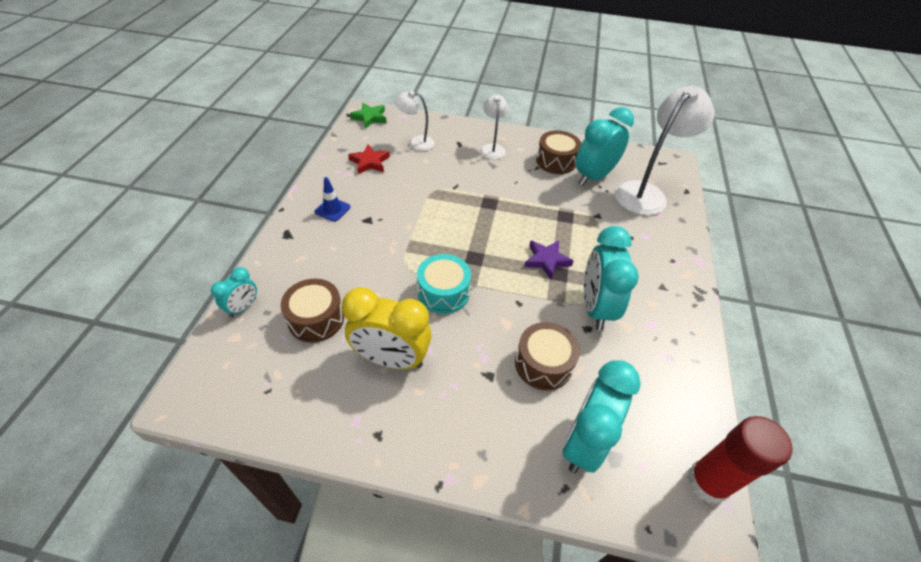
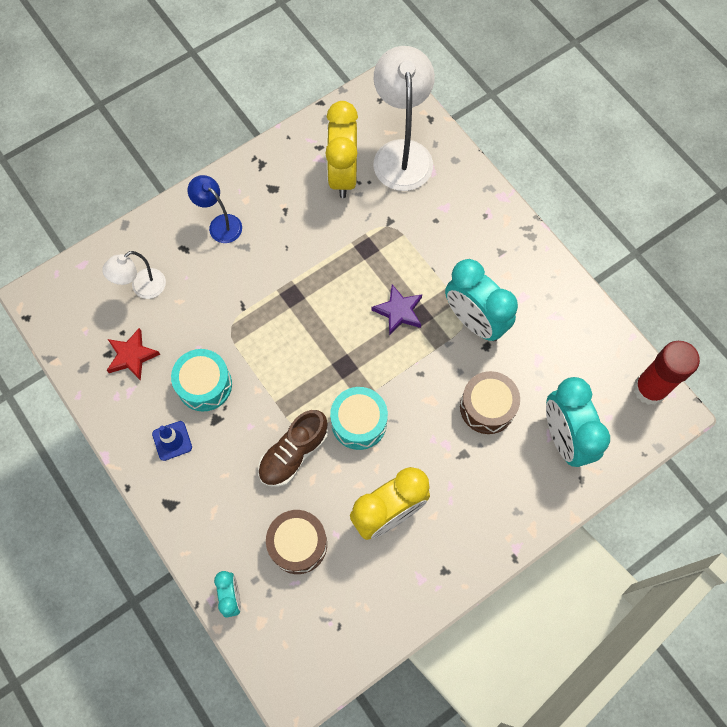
camera: 45 degrees left, 20 degrees up
(370, 118) = (54, 300): green star -> none
(383, 272) = (293, 453): none -> brown shoe
(385, 201) = (204, 385): none -> turquoise drum
(492, 148) = (220, 224): white lamp -> blue lamp
(556, 161) = (293, 186): brown drum -> none
(593, 177) = (343, 175): turquoise clock -> yellow clock

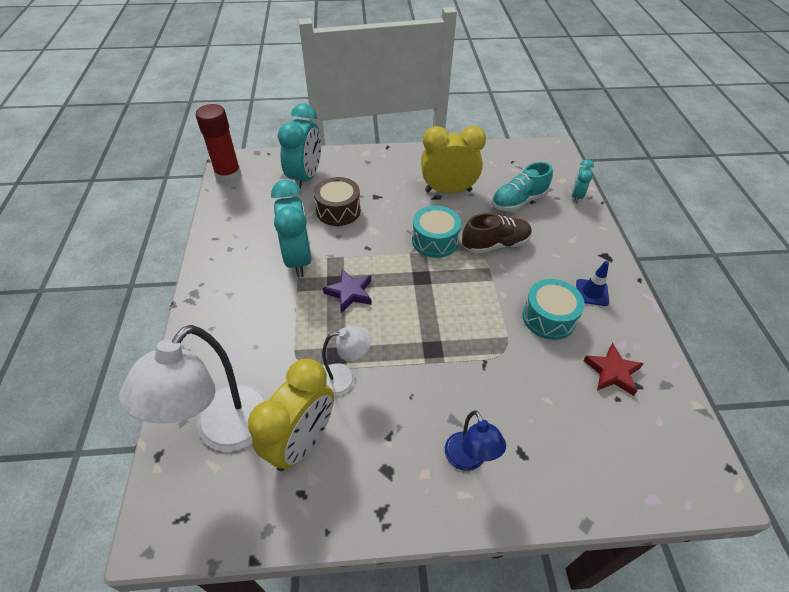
camera: 150 degrees left, 20 degrees down
(142, 288) = (584, 433): white lamp -> white lamp (345, 378)
(298, 544) = (518, 201): brown drum -> turquoise shoe

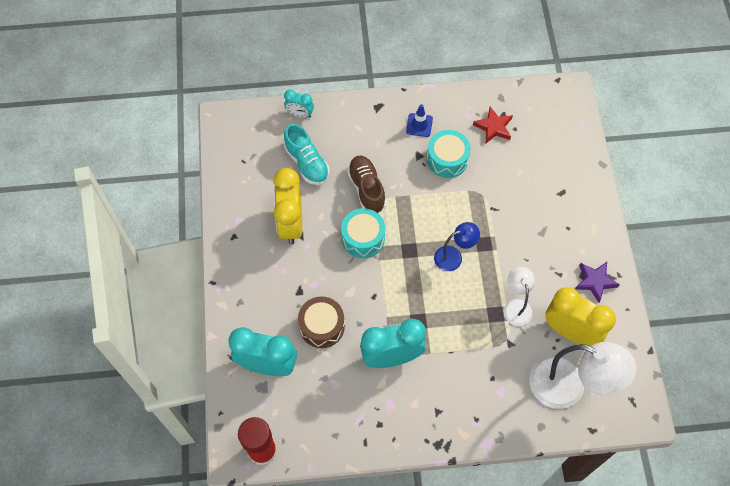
camera: 90 degrees left, 15 degrees up
(350, 293) = (430, 308): purple star -> purple star (595, 281)
(468, 460) = (570, 225): blue lamp -> blue lamp (454, 256)

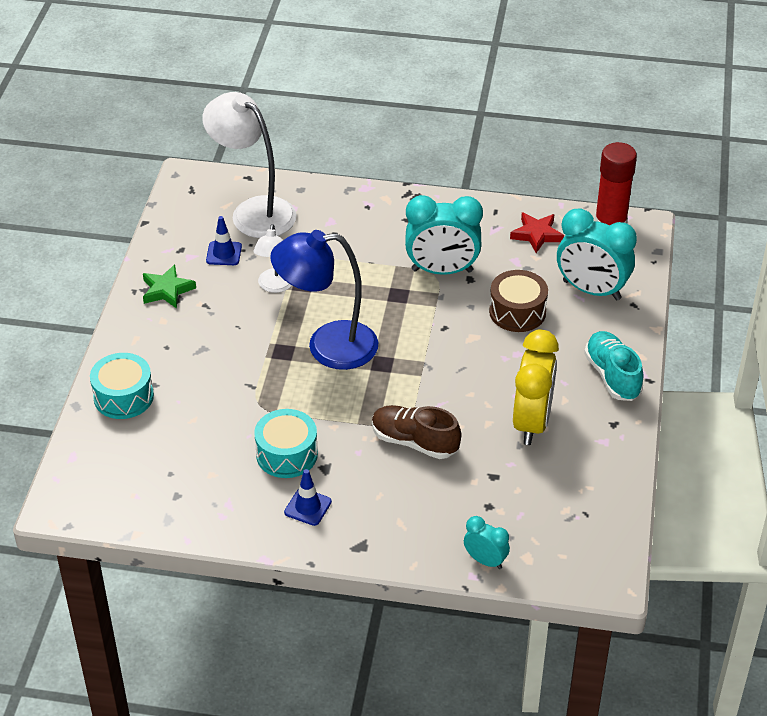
camera: 165 degrees left, 20 degrees down
(307, 163) = (491, 491): turquoise shoe -> turquoise shoe (612, 376)
(363, 238) = (438, 388): turquoise drum -> turquoise drum (123, 397)
(366, 189) = (414, 442): brown shoe -> brown shoe turned 120 degrees clockwise
(454, 256) = (327, 346): blue lamp -> blue lamp, size x1.86
(493, 127) = (200, 481): red star -> red star (536, 234)
(570, 331) = (224, 253): yellow clock -> blue traffic cone
(595, 281) = (167, 290): purple star -> green star

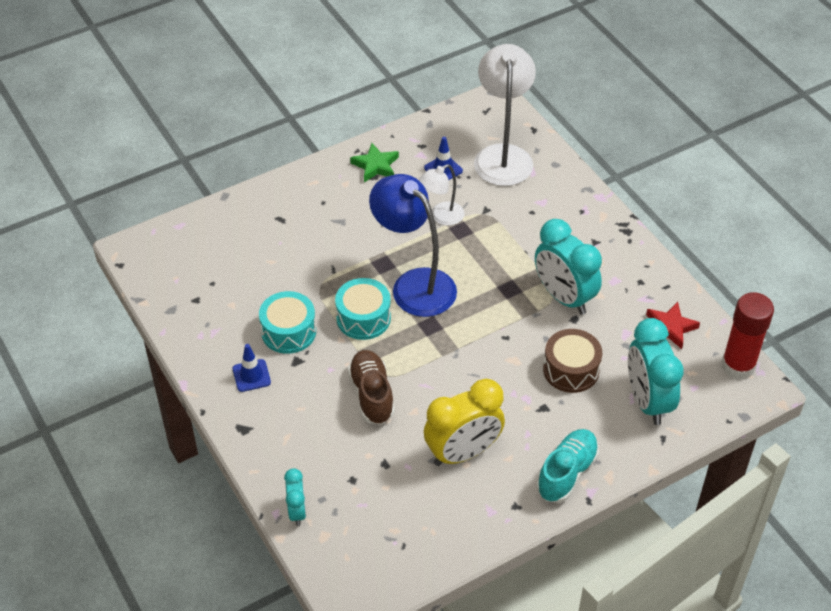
camera: 50 degrees right, 5 degrees up
(123, 397) = (256, 213): turquoise drum -> turquoise drum (363, 318)

